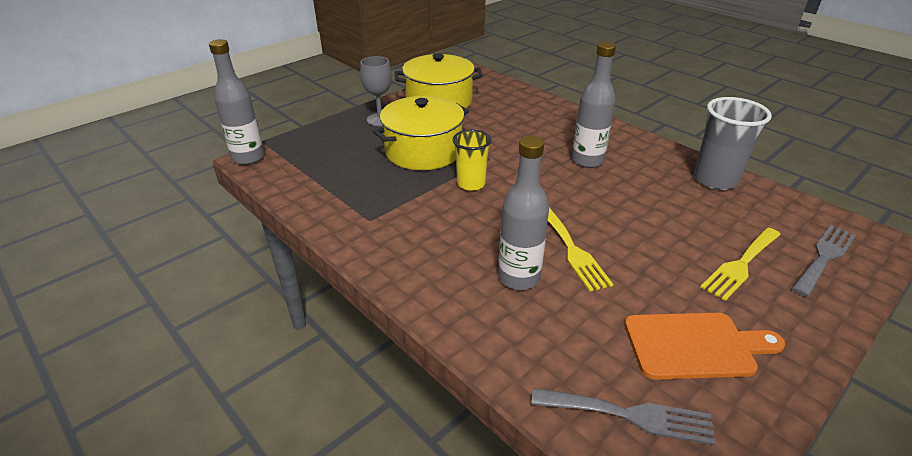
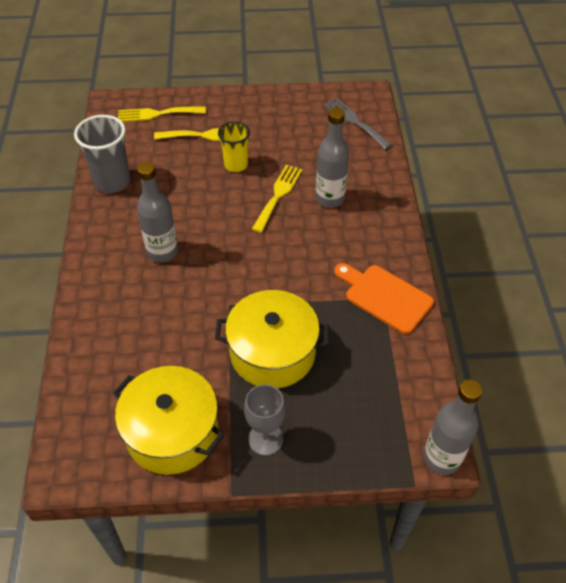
camera: 140 degrees left, 15 degrees up
(471, 184) = (276, 286): yellow cup -> yellow cup (236, 165)
(695, 346) = (290, 124): orange cutting board -> orange cutting board (385, 296)
(824, 257) = (157, 114): grey fork -> yellow fork

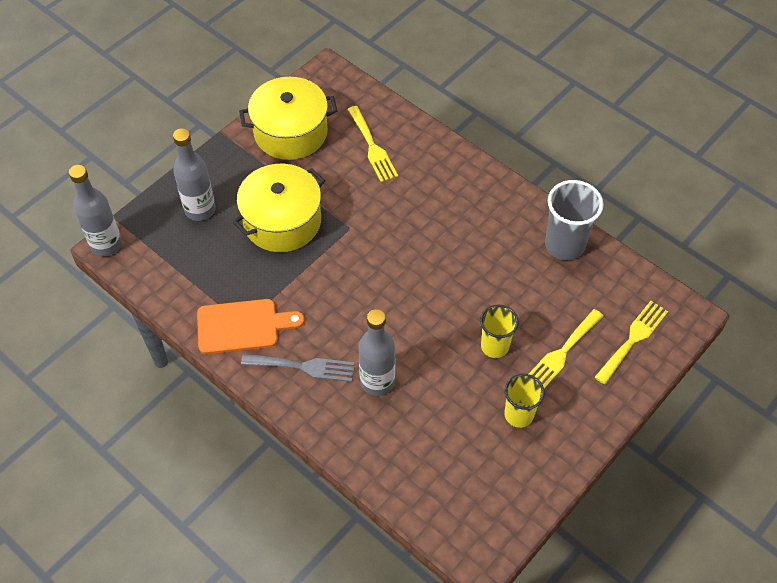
camera: 135 degrees right, 5 degrees up
(162, 252) = (446, 225): grey bottle -> grey bottle (200, 210)
(265, 439) = (230, 171): grey goblet -> none
(270, 128) = (518, 415): none -> yellow cup
(278, 195) = (423, 347): yellow fork -> yellow fork (372, 147)
(355, 122) = (452, 499): grey fork -> grey fork (303, 367)

